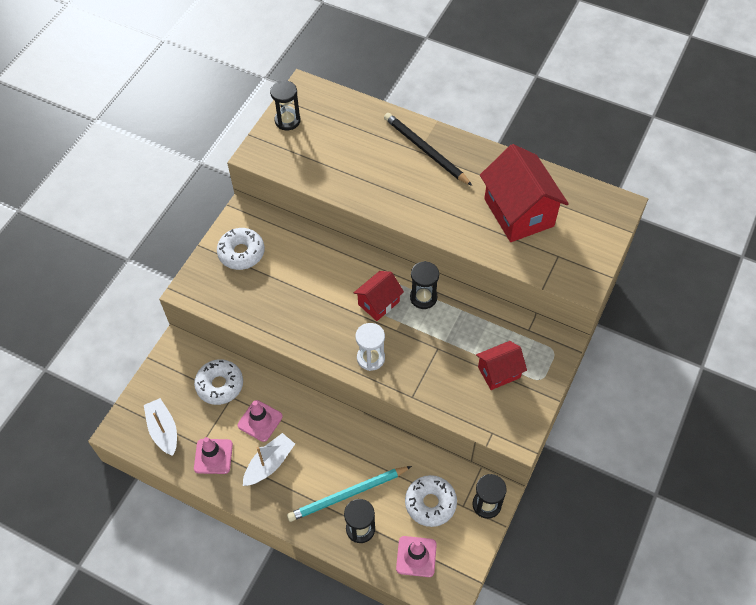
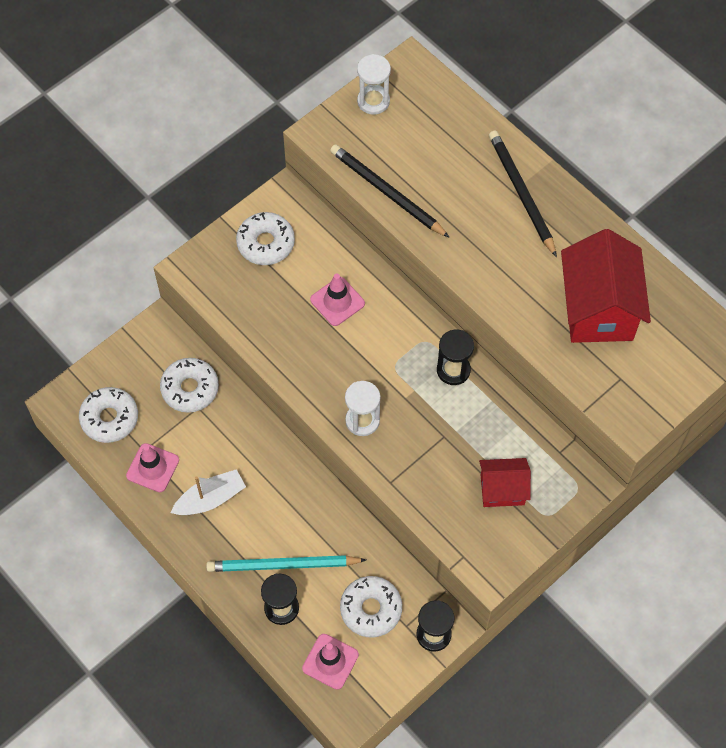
camera: 20 degrees right, 5 degrees up
(163, 430) = (109, 418): white boat -> white donut
(260, 421) = (219, 446): pink traffic cone -> pink traffic cone (337, 301)
(287, 121) = (373, 101): black hourglass -> white hourglass
(325, 181) = (387, 192): none -> black pencil
(378, 303) = (398, 358): red house -> none

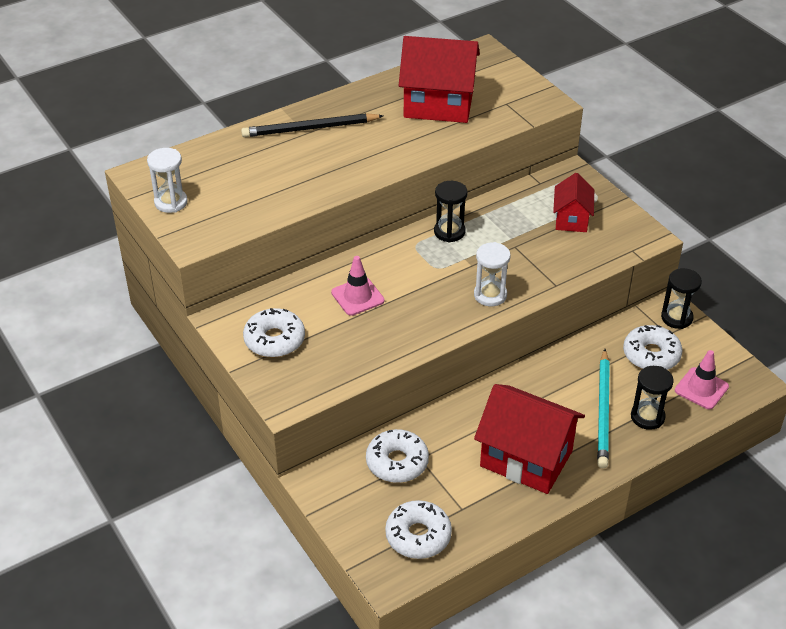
camera: 80 degrees left, 20 degrees down
(152, 468) = (484, 503): pink traffic cone -> none
(210, 499) = (526, 458): white boat -> red house
(387, 192) = (280, 206): black pencil -> none

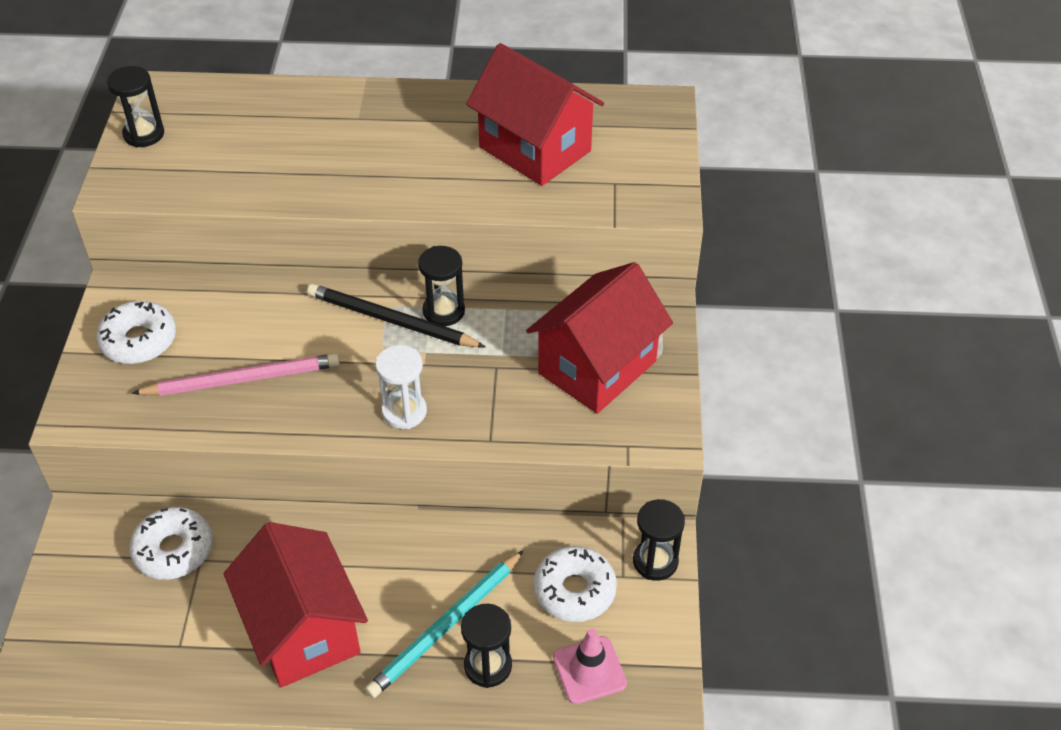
camera: 35 degrees right, 5 degrees up
(171, 202) = (144, 134): white hourglass -> black hourglass
(310, 129) = (367, 115): black pencil -> black pencil (391, 320)
(357, 296) = (268, 336): pink traffic cone -> none
(370, 327) = (242, 379): none -> pink pencil
(418, 536) = (106, 647): white donut -> none
(571, 219) = (597, 367): red house -> red house, size x1.79

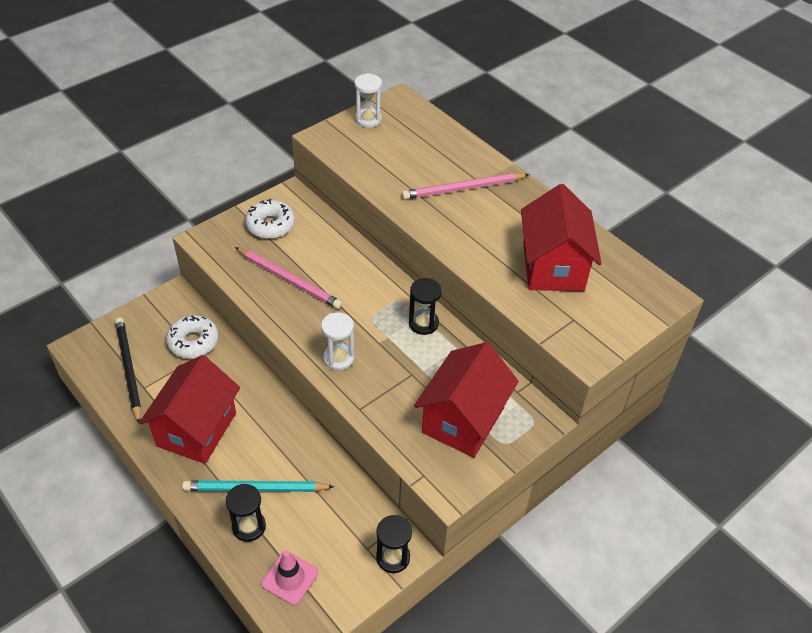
camera: 45 degrees right, 0 degrees up
(144, 134) = (368, 119): black hourglass -> white hourglass
(349, 136) = (463, 189): none -> pink pencil
(391, 320) = (392, 307): black pencil -> black pencil (128, 369)
(574, 590) = (334, 532): white donut -> none
(597, 367) = (463, 420): red house -> red house turned 60 degrees counterclockwise

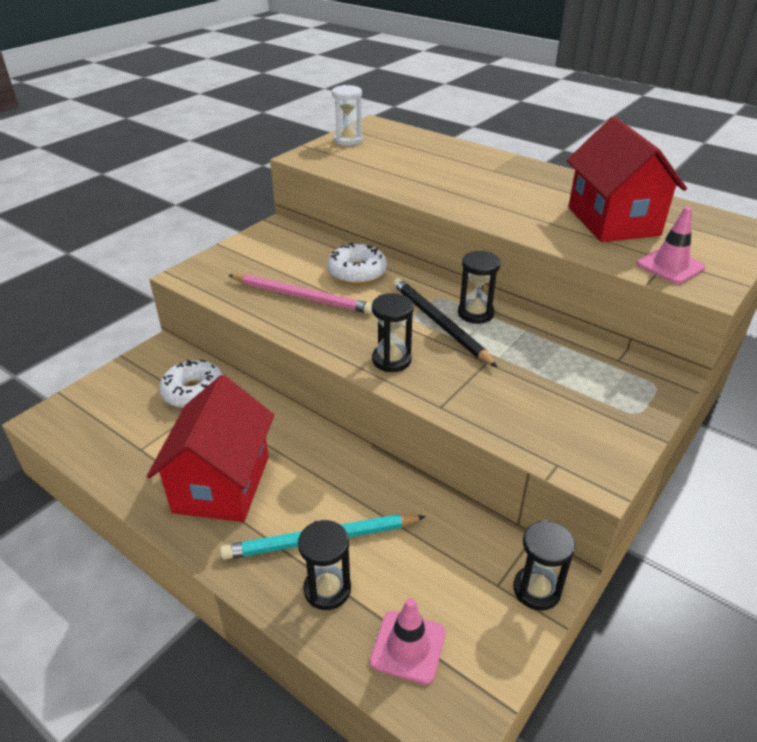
camera: 10 degrees left, 10 degrees down
(128, 369) = (116, 433): black pencil -> black pencil (439, 323)
(270, 225) = (263, 254): white donut -> white donut (357, 272)
(338, 358) = (391, 360): white hourglass -> black hourglass
(463, 189) = (477, 176): pink pencil -> none
(463, 420) = (573, 397): red house -> none
(571, 326) = (670, 266): none -> pink traffic cone

